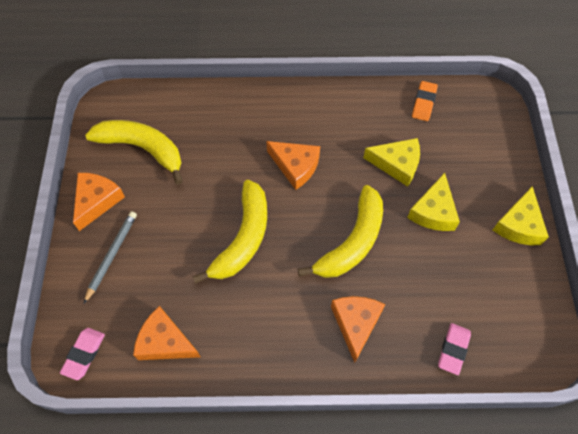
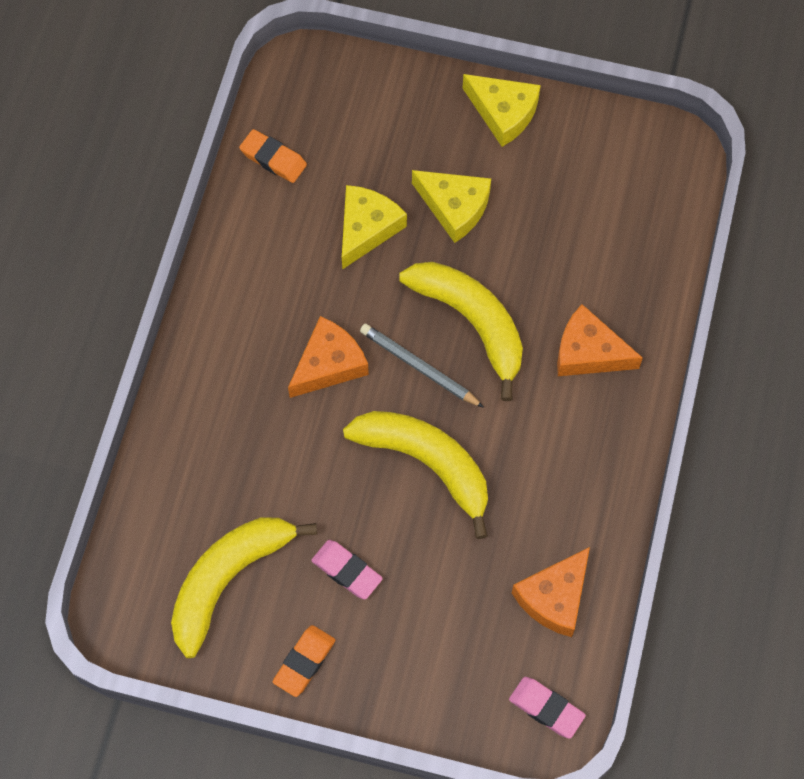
camera: 75 degrees left, 5 degrees up
(97, 201) = (304, 662): orange cheese -> orange eraser
(112, 255) = (404, 651): grey pencil -> grey pencil (419, 367)
(453, 349) = (649, 250): pink eraser -> pink eraser (347, 571)

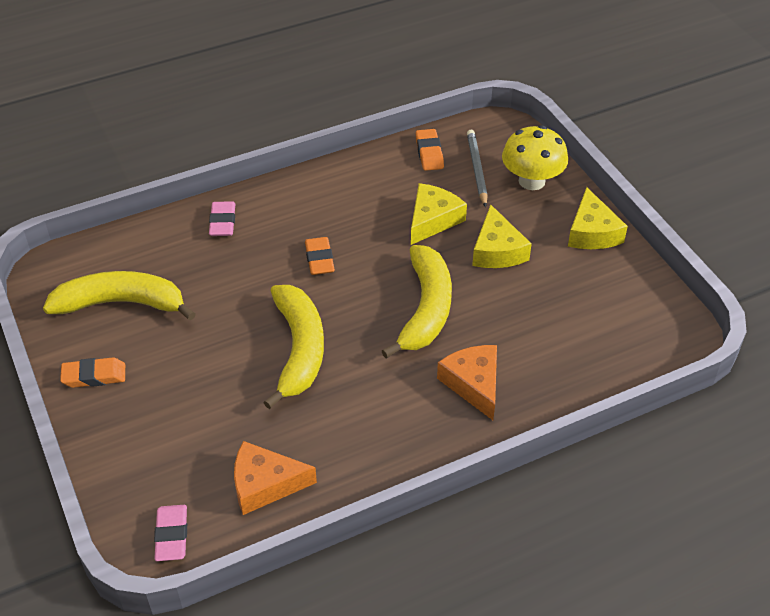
camera: 50 degrees right, 20 degrees down
(329, 364) = (319, 259): orange cheese -> orange eraser
(347, 571) = (180, 357): pink eraser -> pink eraser (222, 222)
(366, 228) = (433, 220): yellow cheese -> yellow cheese turned 45 degrees counterclockwise
(394, 104) = (531, 181): none -> yellow mushroom
(419, 367) = (364, 303): grey pencil -> grey pencil (476, 169)

